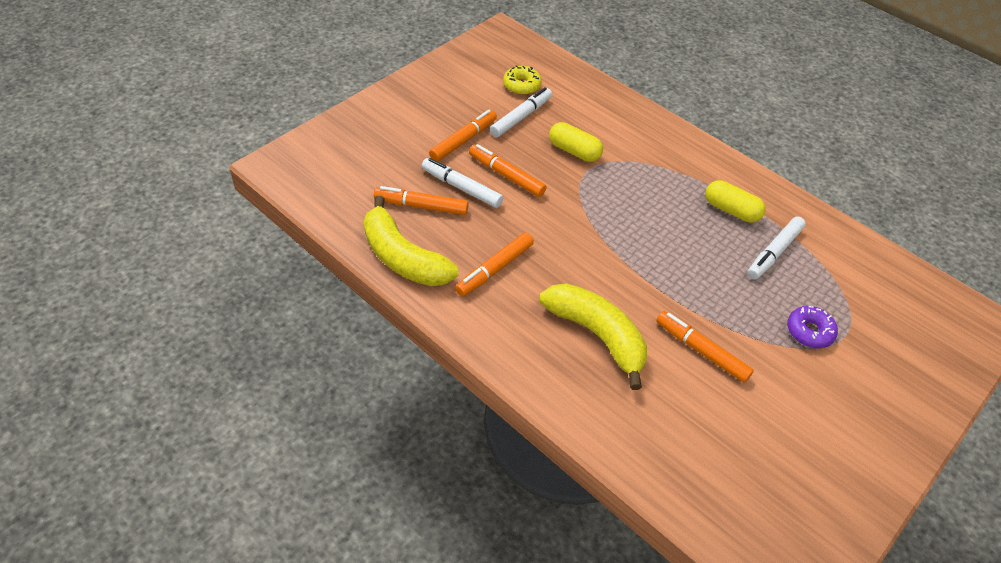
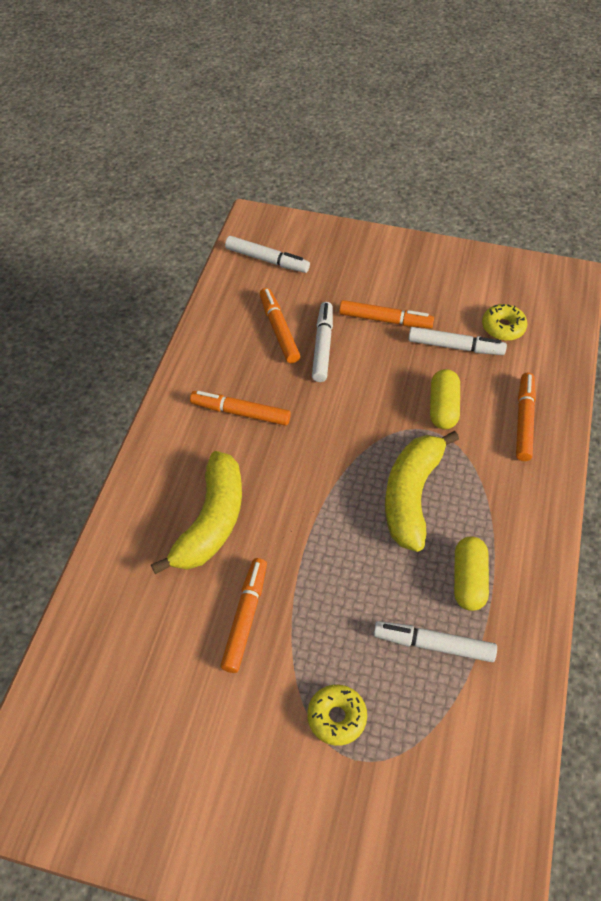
camera: 65 degrees right, 5 degrees up
(331, 178) = (267, 260): none -> white marker
(403, 258) = (211, 346): yellow banana -> yellow banana (411, 495)
(506, 175) = (364, 370): orange marker -> orange marker (523, 420)
(809, 331) = (336, 717): purple donut -> yellow donut

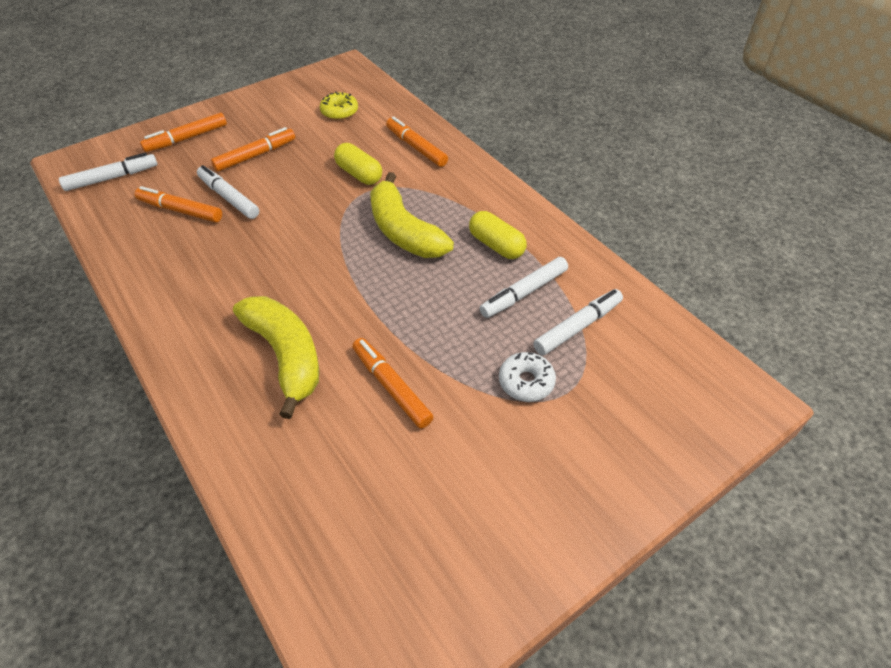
camera: 50 degrees left, 5 degrees down
(240, 413) = (217, 277): orange marker -> orange marker (186, 138)
(336, 717) = (526, 382): yellow donut -> white donut
(455, 346) = (323, 139): white marker -> white marker (577, 327)

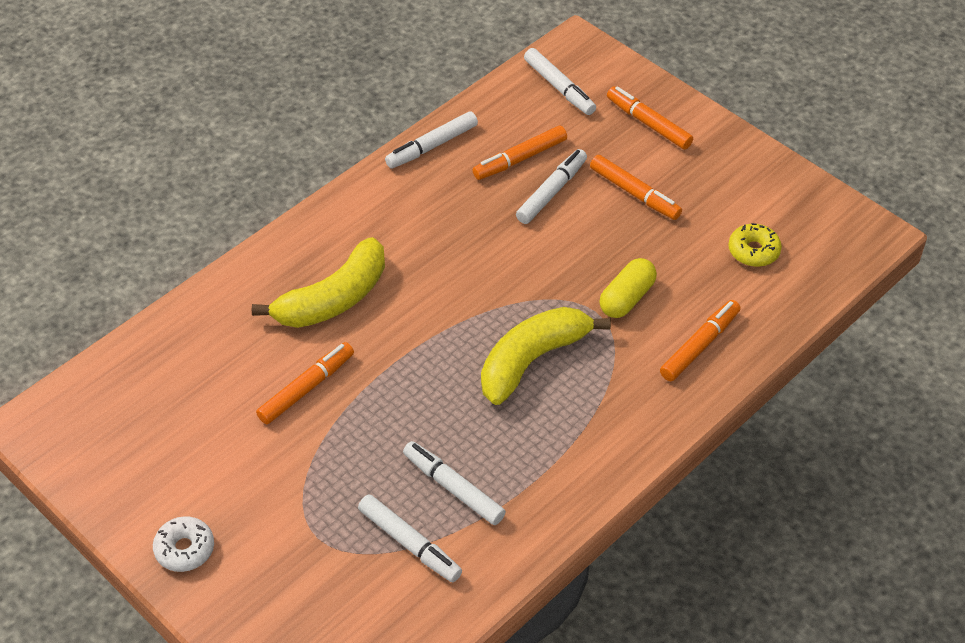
camera: 80 degrees right, 0 degrees up
(128, 264) = (432, 146): none -> white marker
(180, 211) = (520, 159): orange marker -> orange marker turned 135 degrees counterclockwise
(496, 245) = (528, 453): yellow capsule -> none
(526, 382) = (326, 500): white donut -> white donut (184, 549)

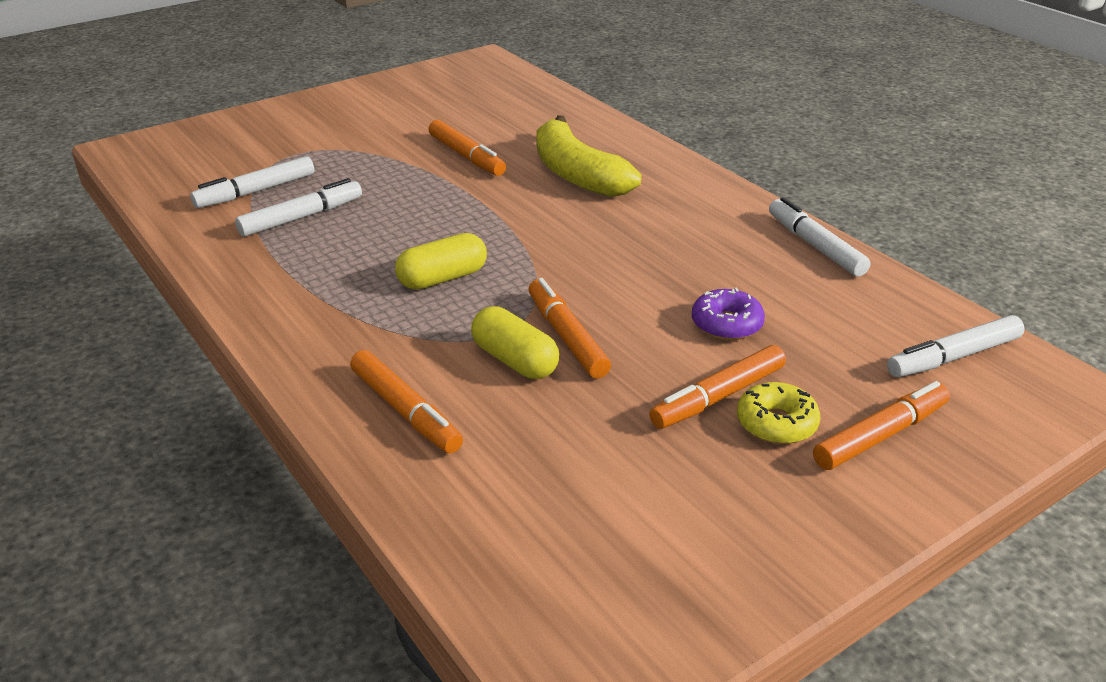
camera: 100 degrees right, 15 degrees down
(184, 549) = (326, 104): white donut -> none
(520, 159) = (792, 306): orange marker -> orange marker (566, 337)
(532, 360) = (442, 278): yellow banana -> yellow capsule
(551, 192) = (726, 324): white marker -> purple donut
(753, 251) = (572, 503): yellow donut -> yellow donut (776, 423)

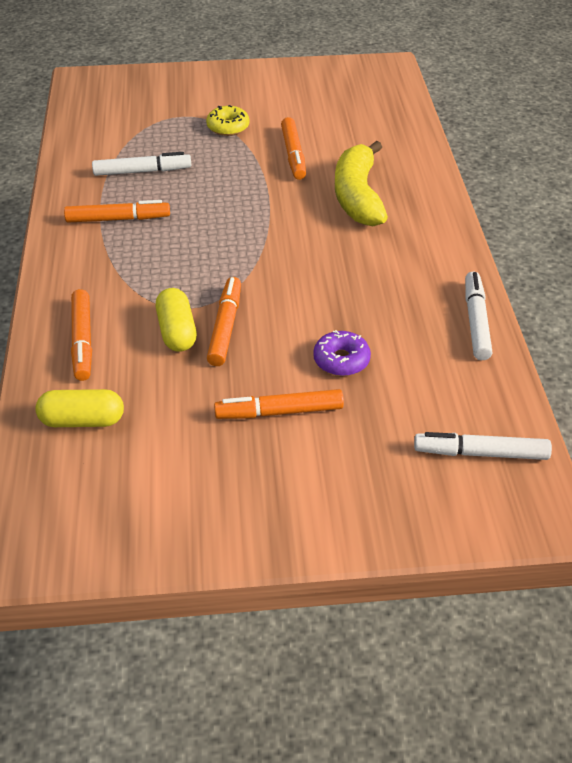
camera: 30 degrees right, 10 degrees up
(256, 191) = (131, 141): white marker -> none
(442, 278) = (188, 252): yellow capsule -> yellow capsule (82, 420)
(776, 423) = (298, 447): yellow donut -> yellow donut (228, 127)
(880, 435) = (359, 487): orange marker -> orange marker (118, 219)

